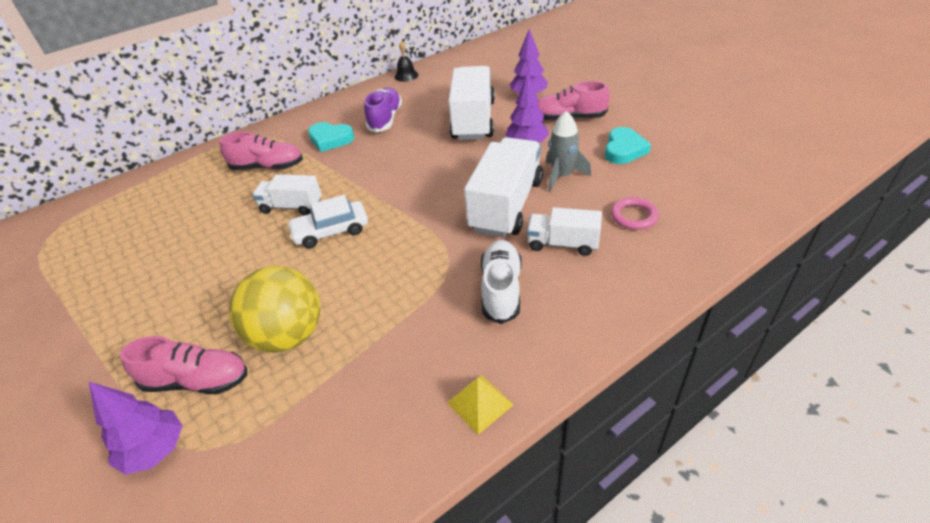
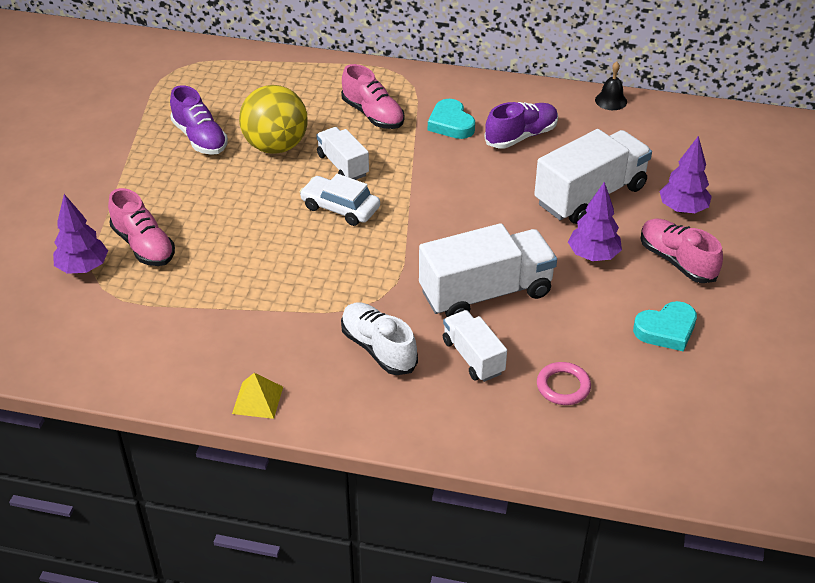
camera: 45 degrees right, 0 degrees up
(139, 269) = (200, 138): none -> purple shoe
(288, 335) = (219, 261): yellow ball -> yellow ball (276, 146)
(501, 290) = (378, 348): white shoe -> white shoe turned 90 degrees counterclockwise
(562, 176) = (570, 307): grey rocket -> none

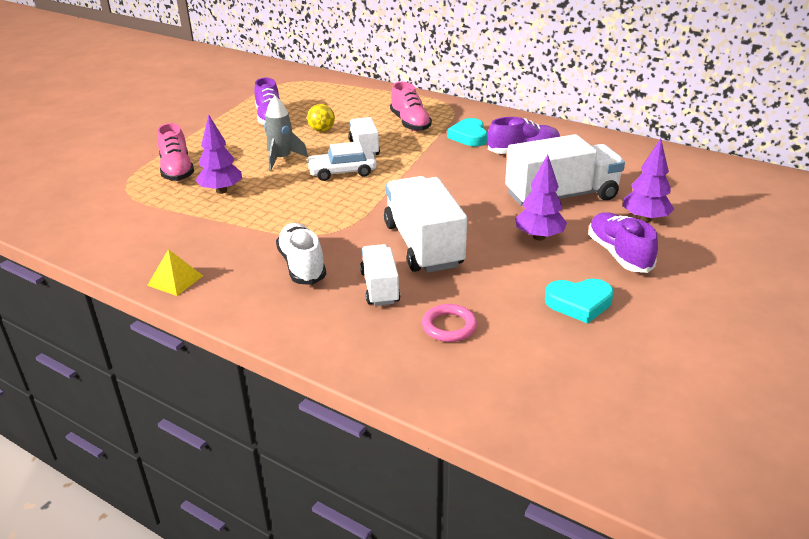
camera: 20 degrees right, 10 degrees down
(83, 268) = (123, 176): purple tree -> purple tree (221, 191)
(258, 202) = (282, 159): none -> grey rocket
(276, 146) = (322, 130): yellow ball -> yellow ball, size x0.50
(340, 208) = (342, 172): white car -> white car turned 60 degrees counterclockwise
(485, 293) = (423, 245): white truck -> white truck turned 105 degrees counterclockwise
(611, 101) = (617, 141): black bell -> none
(677, 261) = (619, 254): pink shoe -> purple shoe

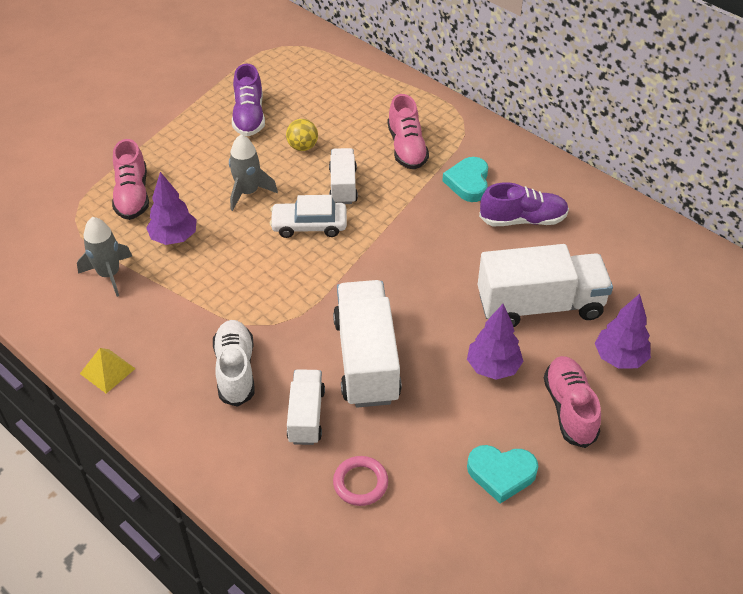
camera: 10 degrees right, 15 degrees up
(164, 219) = (109, 274): none -> grey rocket
(619, 254) = (569, 409): purple shoe -> pink shoe

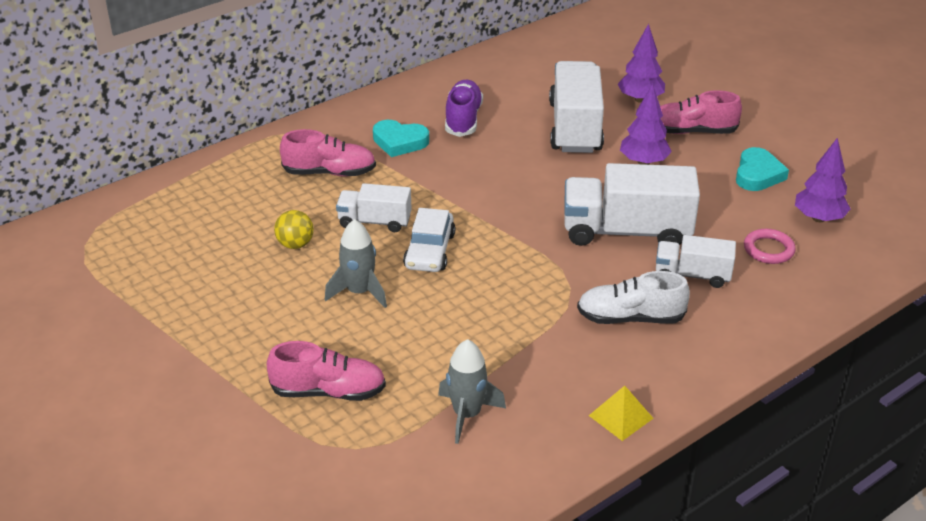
camera: 80 degrees left, 10 degrees down
(174, 238) = (418, 356): purple tree -> purple tree (819, 218)
(249, 116) = (217, 282): purple shoe -> none

